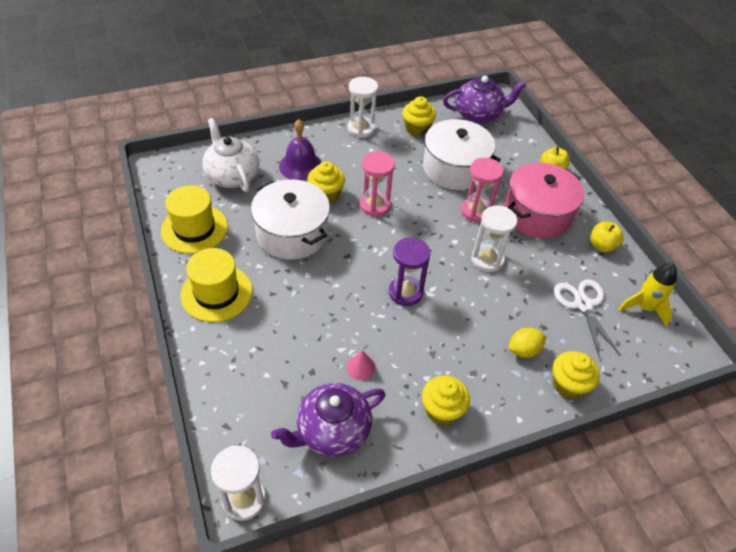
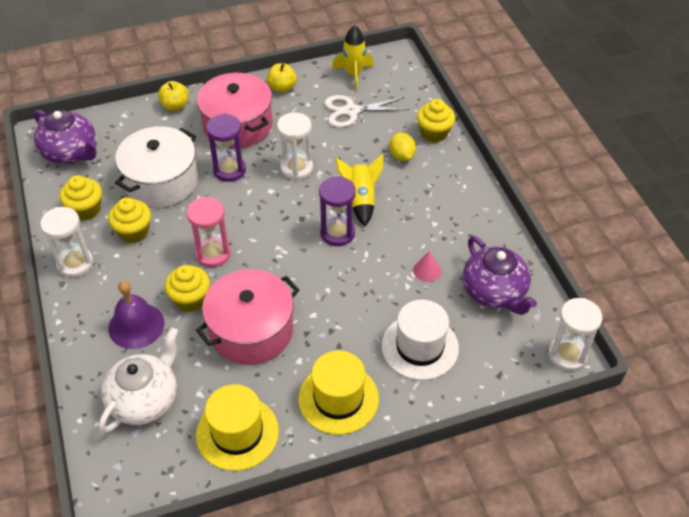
camera: 85 degrees left, 0 degrees up
(232, 176) = (145, 399): white teapot -> white teapot turned 150 degrees clockwise
(266, 357) = (420, 347): none -> white hat
(292, 233) = (251, 330): white pot -> pink pot
(442, 410) = (466, 215): yellow cupcake -> yellow cupcake (134, 232)
(452, 312) = (360, 200): none -> yellow rocket
(476, 211) = (229, 170): pink hourglass -> purple hourglass
(478, 114) = (70, 152): purple teapot -> purple teapot turned 135 degrees clockwise

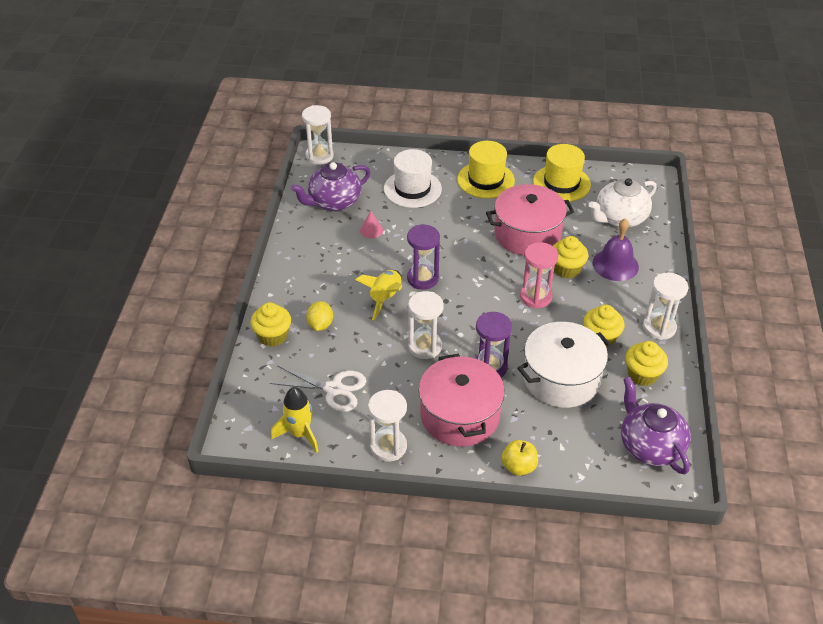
camera: 155 degrees left, 5 degrees down
(282, 87) = (388, 446): yellow apple -> white hourglass
(494, 292) = (334, 202): purple teapot -> purple teapot turned 120 degrees counterclockwise

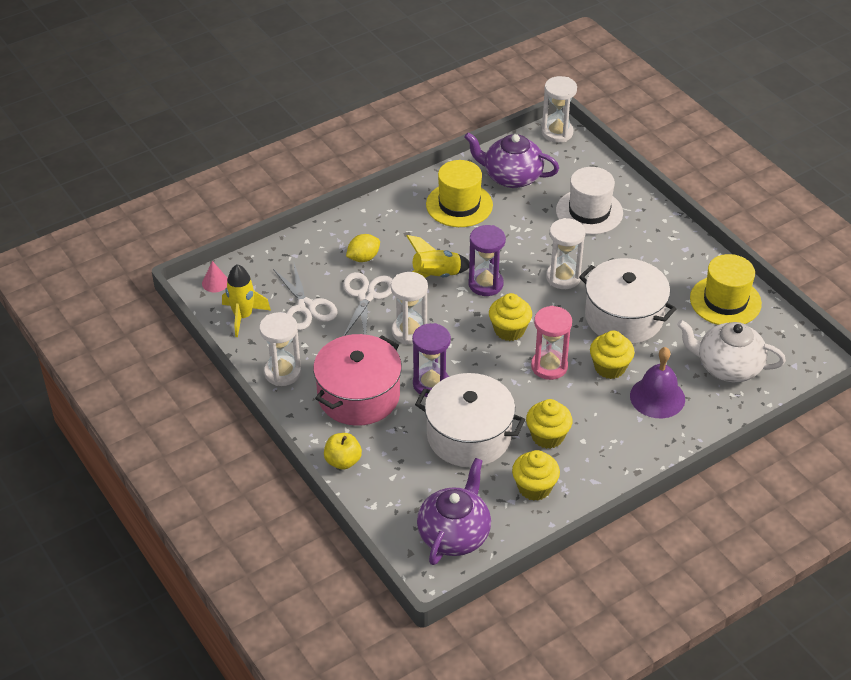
camera: 50 degrees right, 0 degrees up
(273, 336) = (322, 240): yellow cupcake -> yellow cupcake (509, 330)
(361, 348) = (366, 296): none -> white scissors
(371, 230) = (505, 219): pink cone -> pink cone (215, 282)
(486, 180) = (662, 249): yellow hat -> yellow hat (459, 205)
(527, 234) = (624, 317): pink pot -> white pot
(659, 327) = (608, 469): white hourglass -> white hourglass (563, 277)

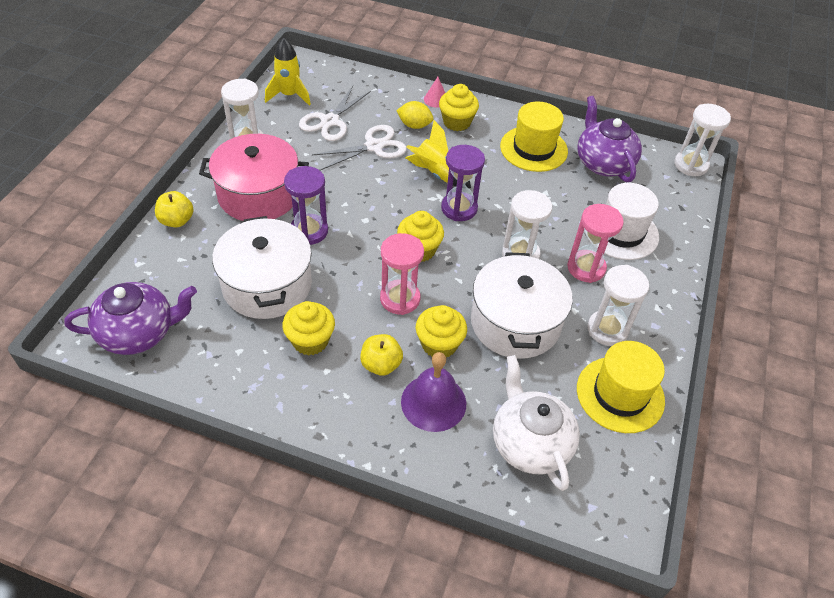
camera: 50 degrees right, 5 degrees up
(215, 282) = (311, 66): pink cone -> pink cone (436, 99)
(409, 331) = (358, 189): white hourglass -> white hourglass (607, 329)
(534, 487) = (237, 363): yellow cupcake -> yellow cupcake (457, 122)
(602, 408) = (381, 364): none -> yellow apple
(606, 251) = (586, 268): none -> pink hourglass

